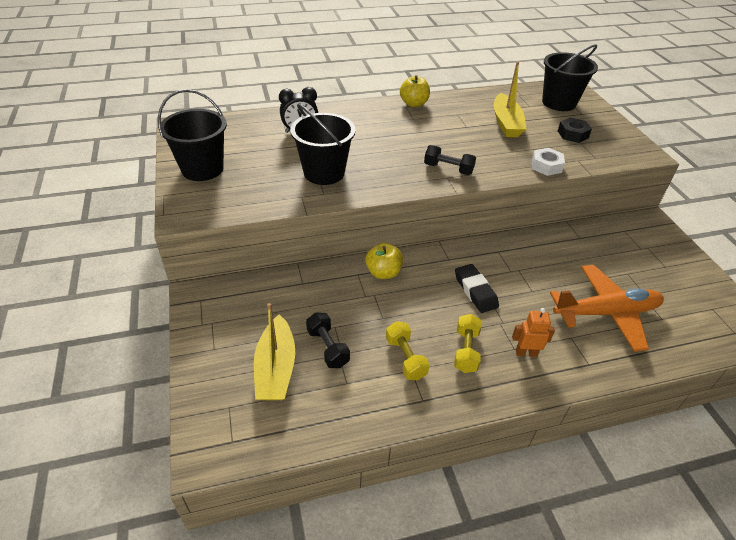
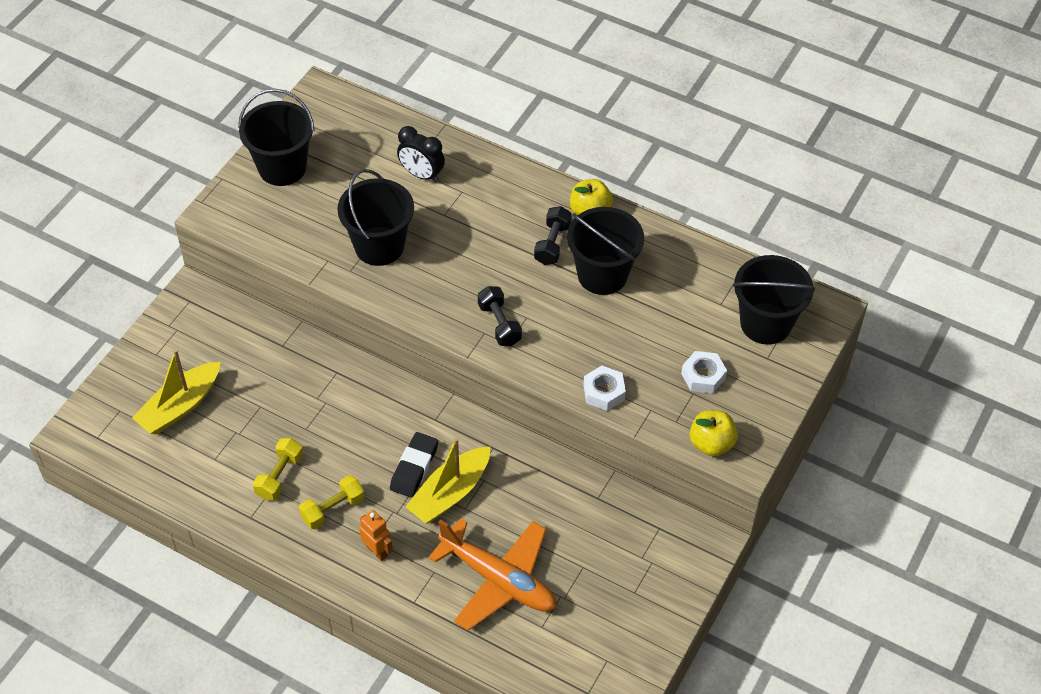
camera: 45 degrees right, 10 degrees up
(327, 347) = (234, 420): black dumbbell -> black dumbbell (552, 244)
(383, 272) = (360, 387): yellow apple -> yellow apple (711, 443)
(461, 123) = (602, 275): none -> black bucket
(506, 123) = (652, 309): yellow boat -> yellow boat (450, 493)
(572, 134) = (703, 376): black nut -> white nut

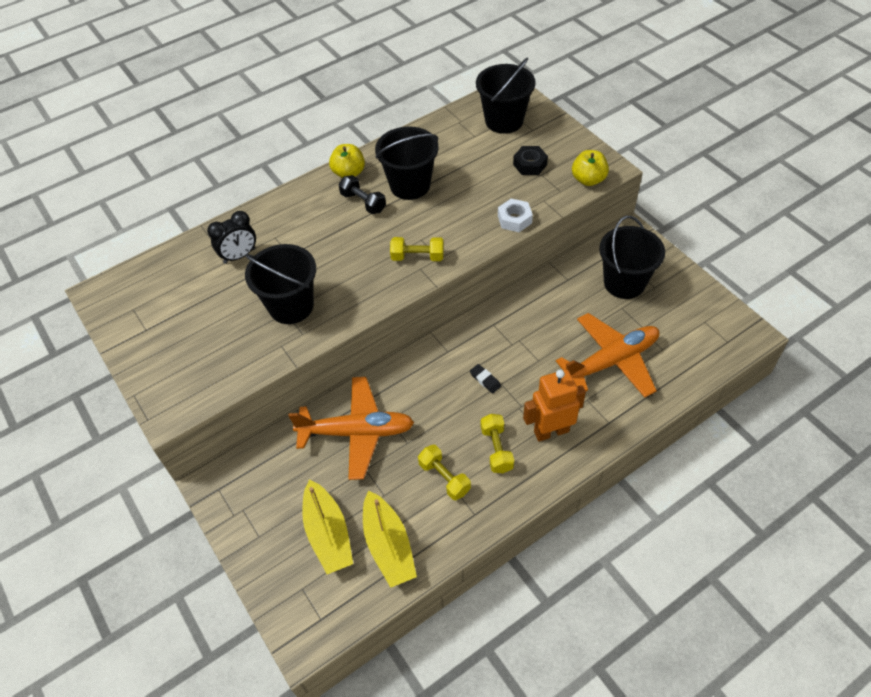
camera: 60 degrees left, 0 degrees up
(282, 167) = (157, 346): black bucket -> black bucket (624, 283)
(298, 381) = (357, 432): none -> orange plane
(377, 551) = (551, 431): orange robot -> orange robot, size x1.67
(414, 467) = (485, 380): black eraser -> black eraser, size x0.58
(450, 493) = (520, 365): yellow boat -> yellow boat (388, 546)
(499, 324) = (417, 257): black dumbbell -> yellow dumbbell
(703, 376) = (530, 164): white nut -> black nut

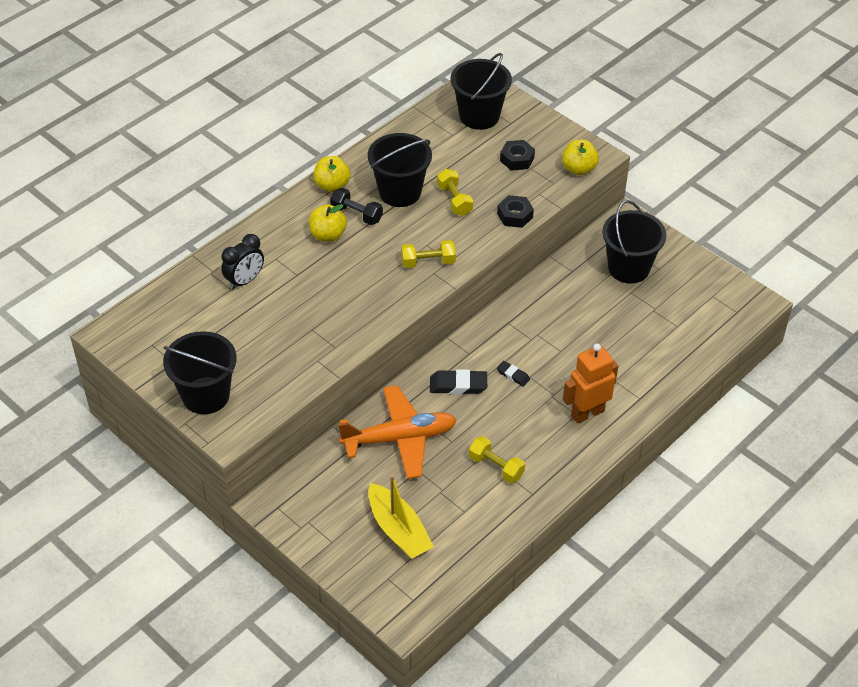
camera: 15 degrees left, 5 degrees down
(291, 306) = (315, 323): black bucket -> black bucket (206, 395)
(330, 220) = (328, 235): none -> yellow apple
(388, 546) = (459, 531): yellow boat -> none
(428, 383) = (458, 385): none -> black eraser
(496, 449) = (539, 435): yellow dumbbell -> yellow dumbbell (454, 200)
(514, 219) = (515, 215): white nut -> black nut
(612, 361) = (631, 343): orange plane -> none

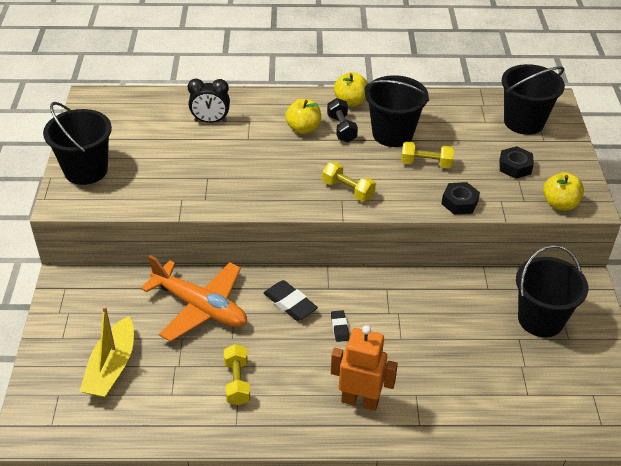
camera: 45 degrees right, 5 degrees down
(454, 200) = (426, 163): yellow dumbbell -> yellow dumbbell turned 75 degrees clockwise

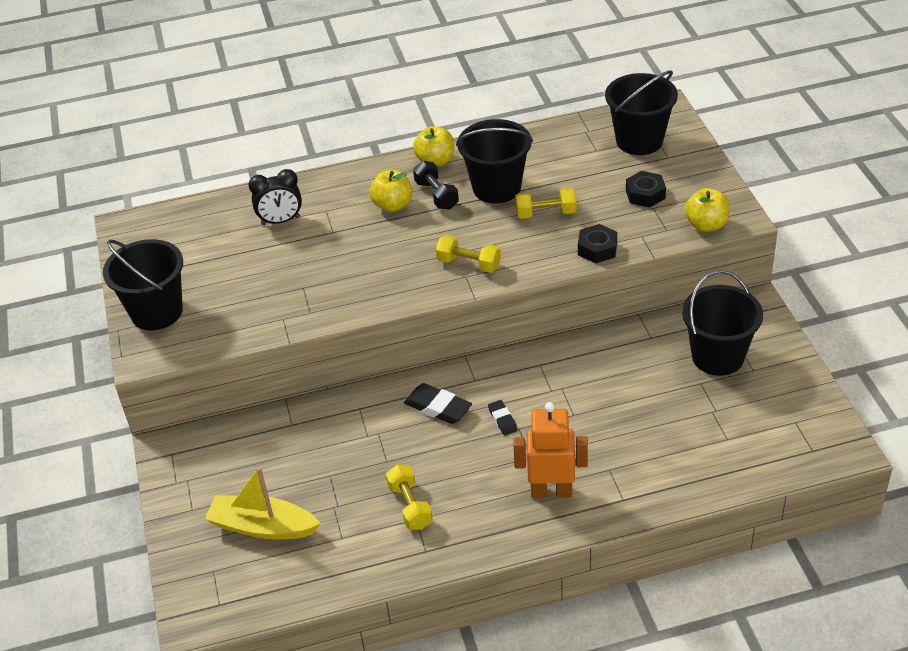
camera: 10 degrees left, 0 degrees up
(112, 367) = (263, 527): yellow boat -> yellow boat turned 105 degrees clockwise
(200, 307) = (338, 436): orange plane -> none

